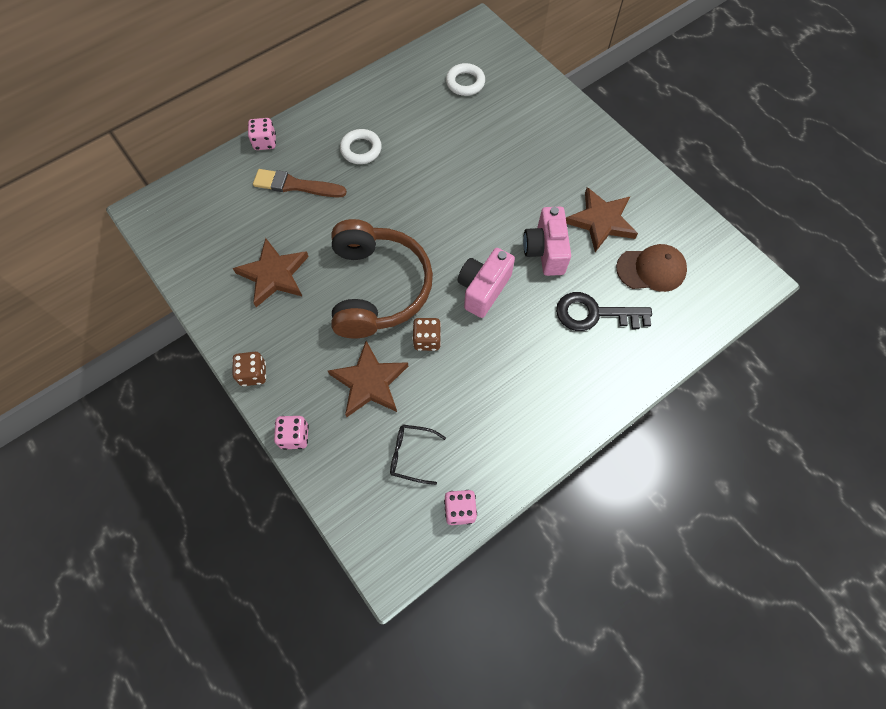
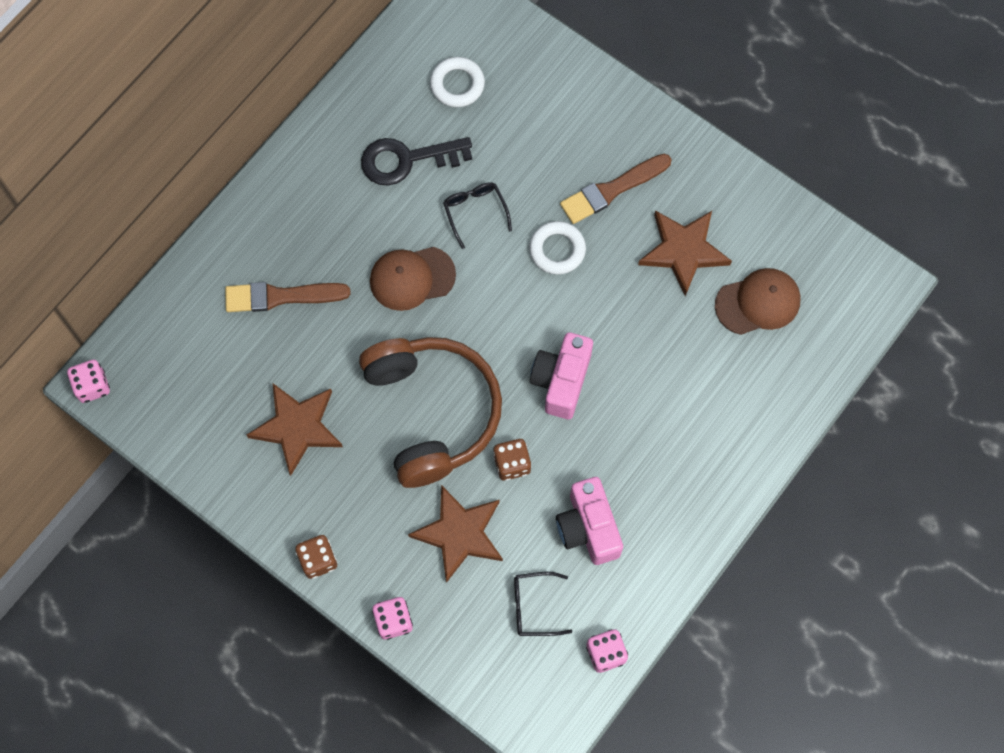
camera: 15 degrees left, 5 degrees up
(265, 142) = (217, 243): pink dice -> pink dice (92, 386)
(361, 149) = (349, 222): white ring -> white ring (557, 250)
(393, 194) = (412, 278): none -> brown cap
(453, 162) = (475, 212): none -> black glasses
(545, 251) = (624, 310): pink camera -> pink camera (588, 528)
(557, 170) = (612, 190): none -> brown brush
(594, 314) = (702, 379): black key -> black key (407, 160)

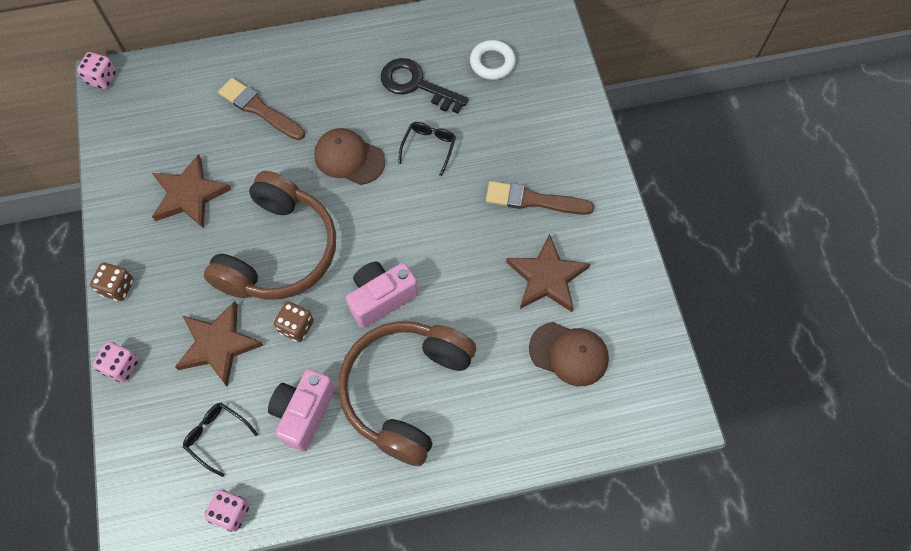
camera: 40 degrees right, 5 degrees down
(557, 250) = (460, 211): white ring -> none
(654, 441) = (405, 391): none -> brown headphones

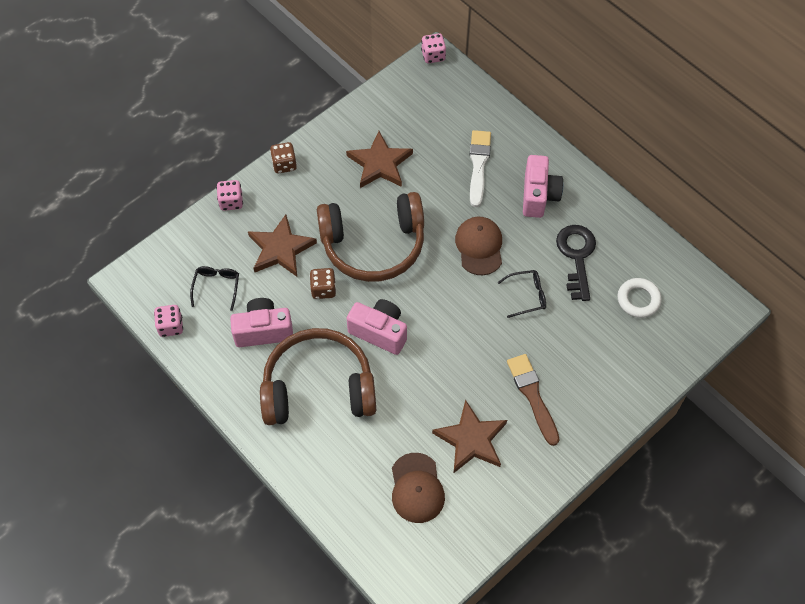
camera: 60 degrees right, 5 degrees down
(259, 109) = (478, 165): brown brush -> white brush
(331, 79) = (538, 196): none -> pink camera

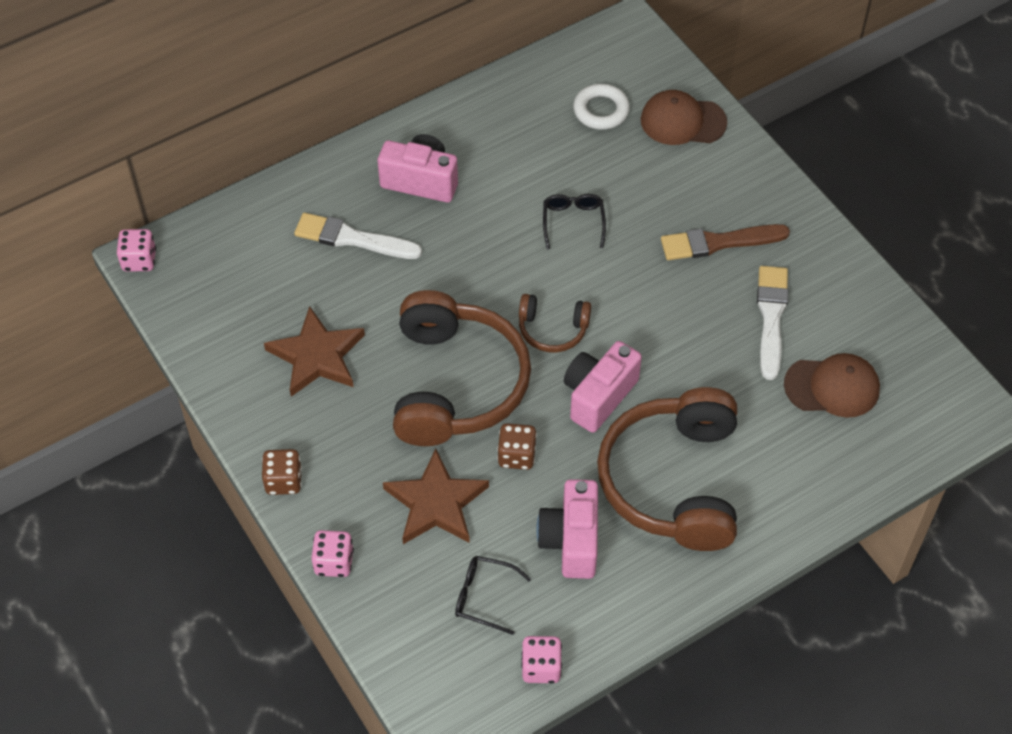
camera: 80 degrees left, 5 degrees down
(429, 296) = (552, 329): none -> brown headphones
(471, 439) = (771, 317): brown star -> white brush
(479, 246) = (486, 260): brown cap -> brown cap (682, 121)
(576, 256) = (525, 159): black key -> none

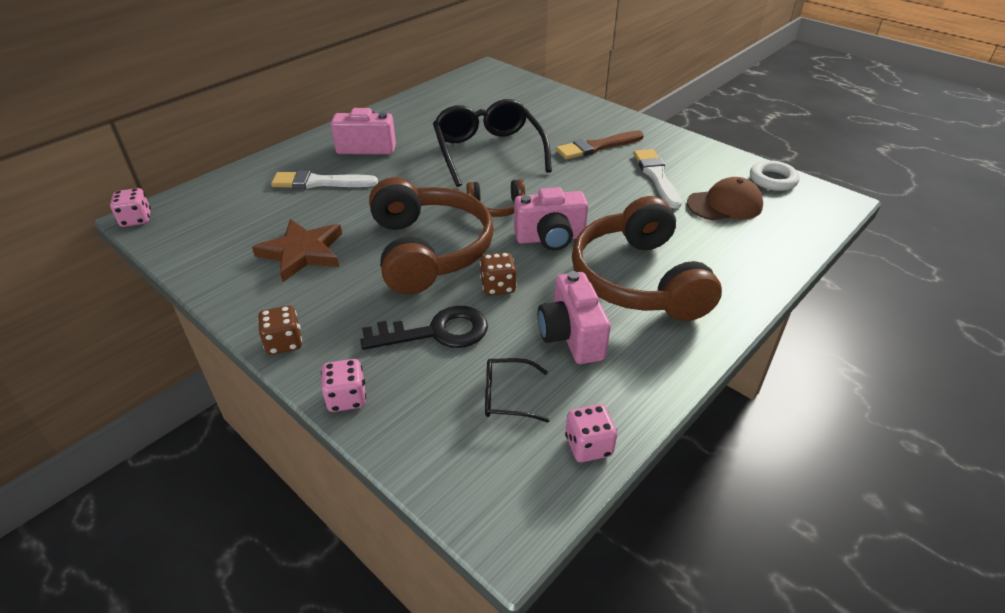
camera: 15 degrees left, 15 degrees down
(436, 503) = (436, 332): brown star -> black key
(573, 222) = (488, 151): black glasses -> black glasses, size x2.21
(598, 396) = (550, 238): pink camera -> pink camera turned 120 degrees counterclockwise
(601, 110) = (485, 101): white ring -> white ring (773, 180)
(682, 121) = (542, 99): brown cap -> none

